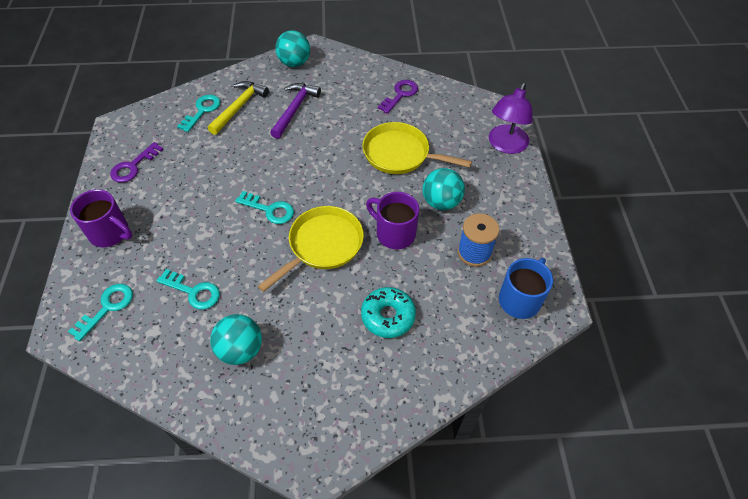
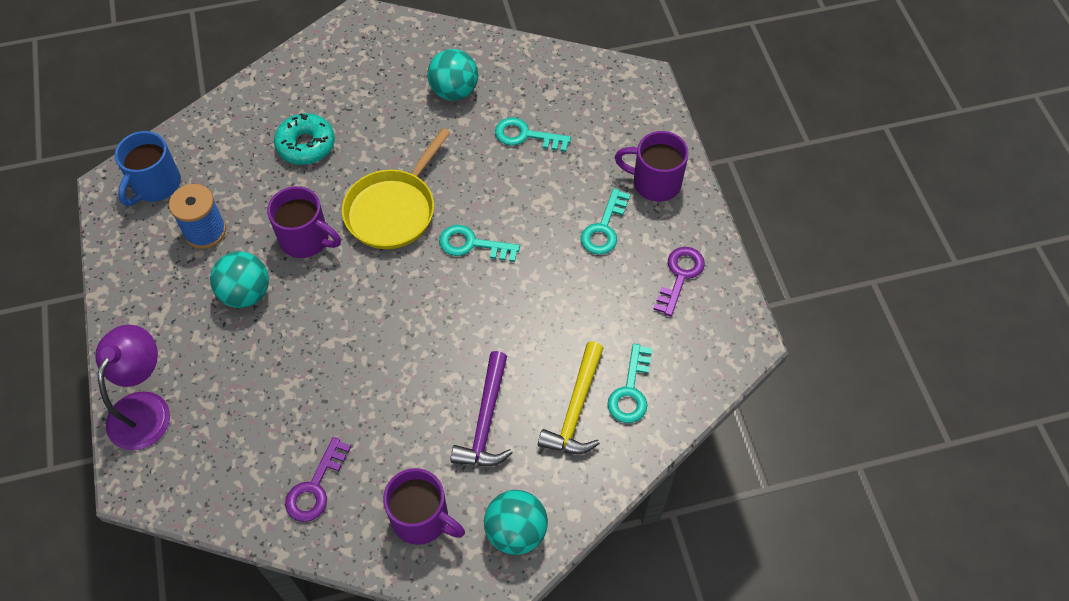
camera: 170 degrees right, 5 degrees up
(107, 308) = (610, 106): turquoise key -> turquoise key (604, 228)
(343, 74) = (422, 519): none -> purple mug
(400, 154) = (307, 363): yellow pan -> none

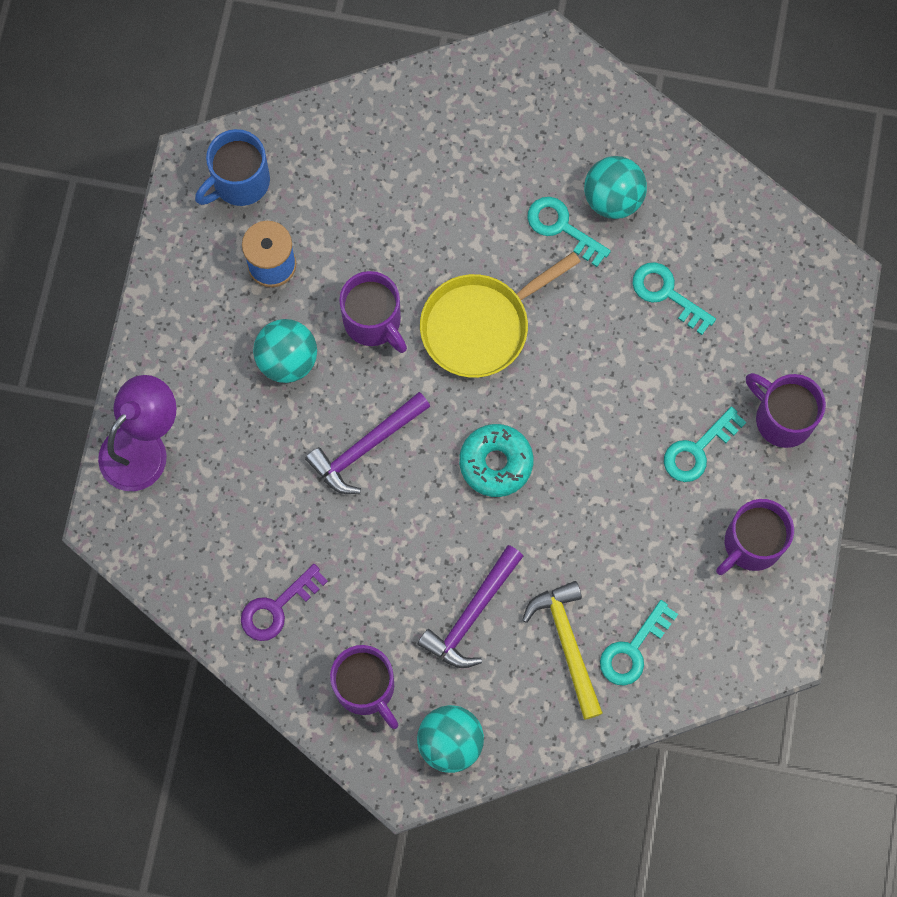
camera: 25 degrees right, 15 degrees up
(306, 145) = (418, 200): turquoise donut -> turquoise donut (496, 463)
(339, 331) = (365, 447): none -> purple hammer
(472, 244) = (546, 406): turquoise key -> turquoise key (562, 227)
(575, 409) = (567, 643): yellow hammer -> yellow hammer turned 120 degrees clockwise
(680, 276) = (751, 544): purple key -> purple mug

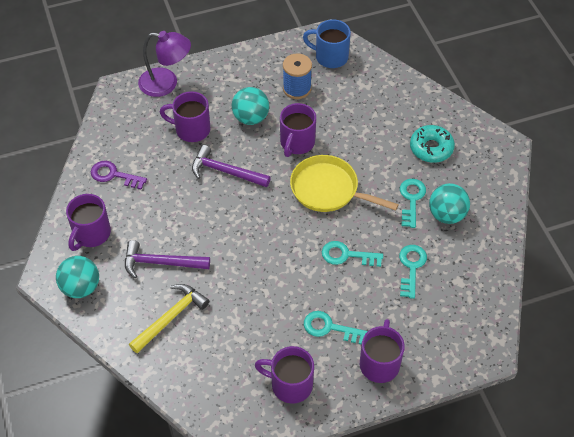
camera: 60 degrees right, 20 degrees down
(257, 455) = (191, 129): none -> purple mug
(496, 463) = (255, 233): turquoise donut -> turquoise donut (431, 148)
(633, 649) = (187, 352): turquoise key -> turquoise key (347, 255)

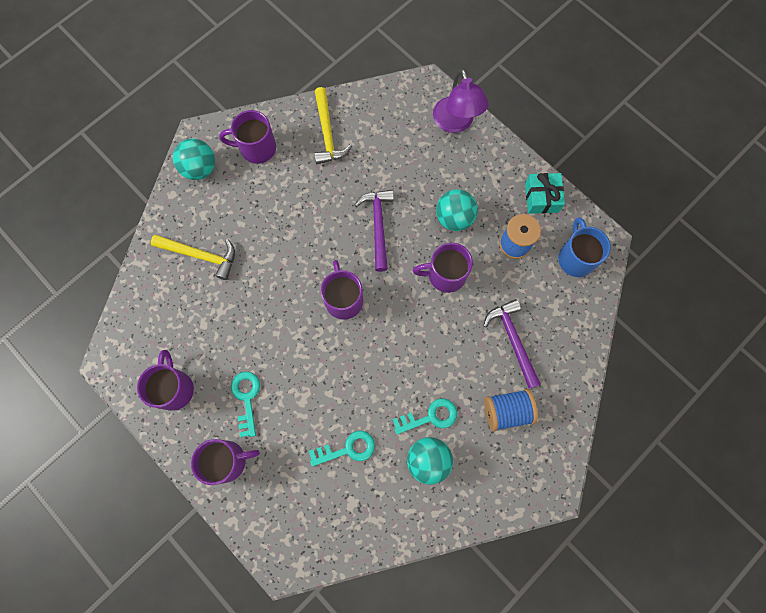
camera: 65 degrees right, 20 degrees up
(114, 175) = (327, 133): purple key -> yellow hammer
(161, 263) = (252, 219): purple hammer -> purple hammer (513, 340)
(191, 129) = (412, 172): purple mug -> purple mug (343, 299)
(268, 56) = (541, 197): none -> turquoise gift
(328, 189) = (403, 330): yellow pan -> none
(347, 255) = (334, 380): turquoise key -> none
(431, 148) = (507, 411): turquoise donut -> blue spool

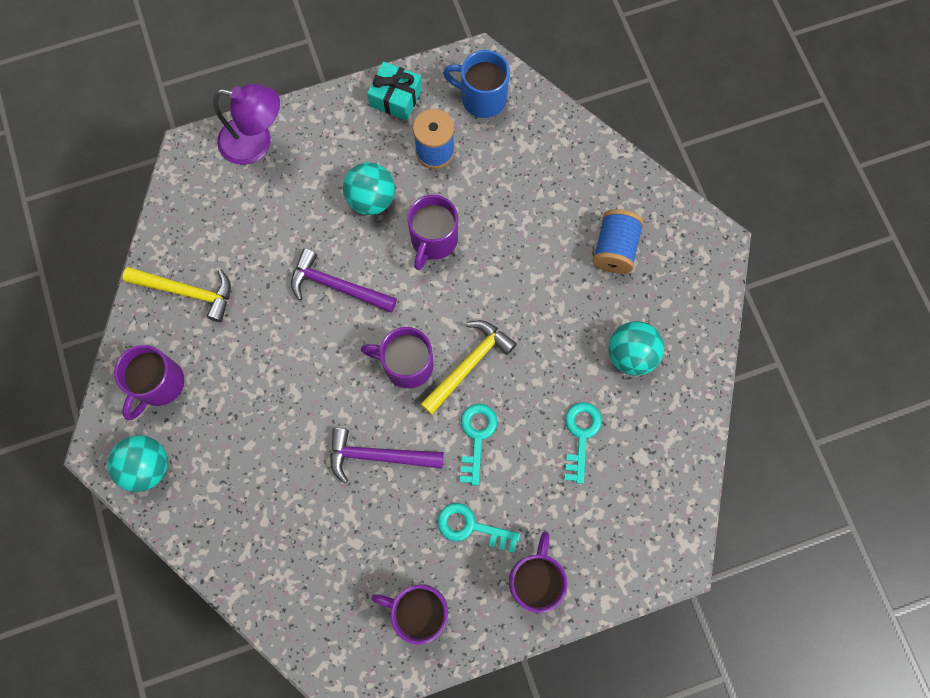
camera: 65 degrees left, 0 degrees up
(201, 256) = (266, 511): yellow hammer -> yellow hammer (469, 364)
(430, 417) = (585, 330): turquoise key -> turquoise key (476, 437)
(513, 340) = (541, 205): purple hammer -> purple hammer (378, 455)

